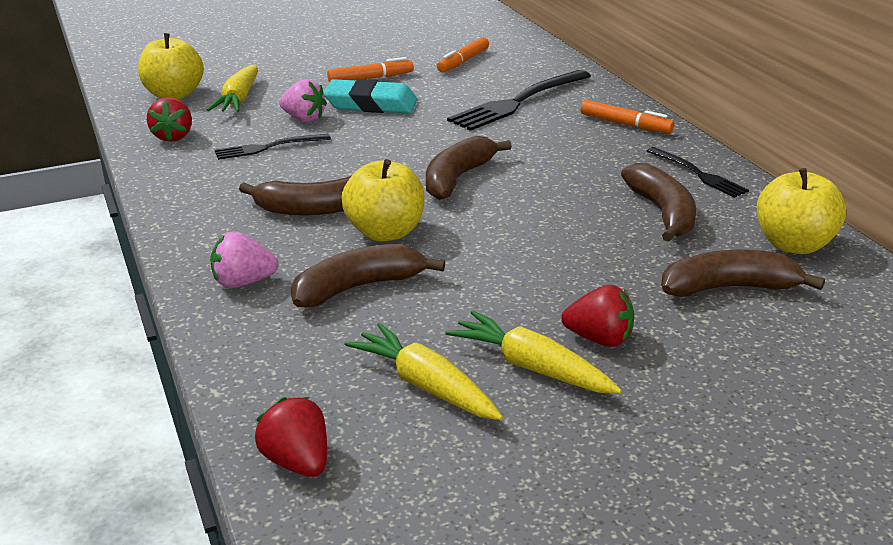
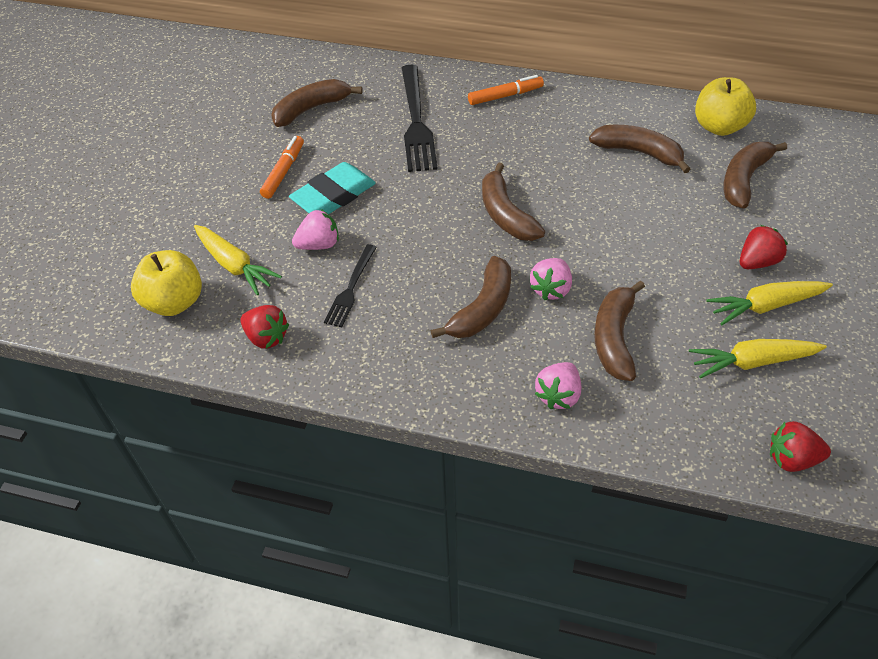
camera: 50 degrees left, 20 degrees up
(385, 232) = (551, 289): yellow apple -> pink strawberry
(463, 61) = (311, 109): orange marker -> brown banana
(699, 174) = (605, 108): black fork -> none

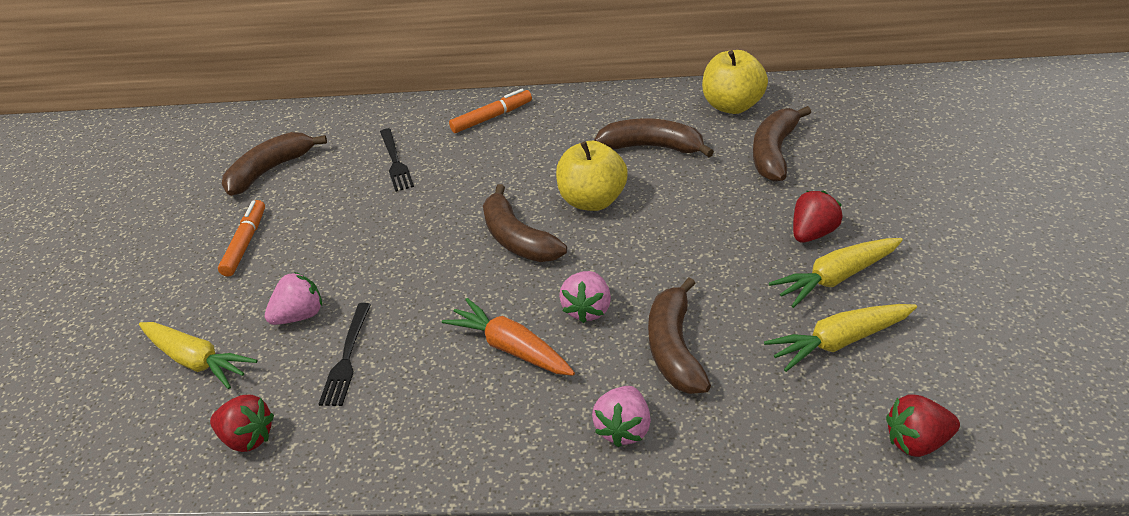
camera: 10 degrees left, 10 degrees down
(174, 302) = (123, 420): yellow apple -> yellow apple (593, 200)
(333, 195) = (310, 257): turquoise eraser -> none
(416, 122) = (396, 162): black fork -> black fork, size x0.57
(482, 309) = (511, 348): brown banana -> orange carrot

